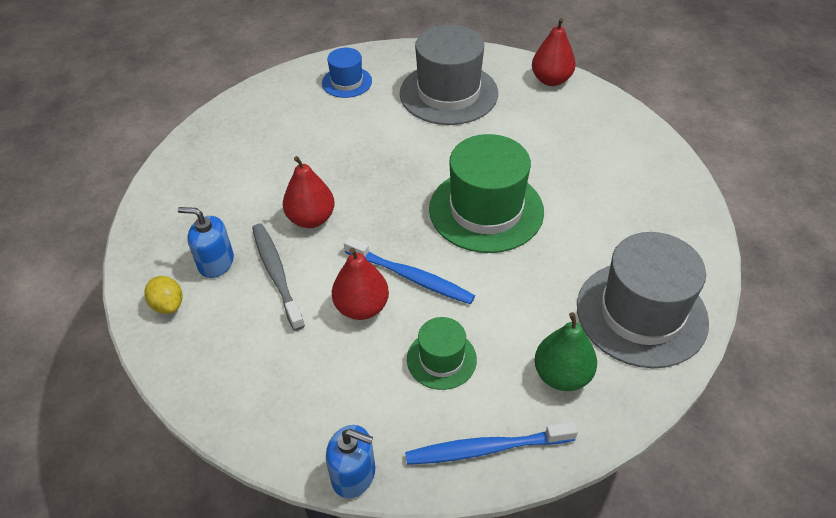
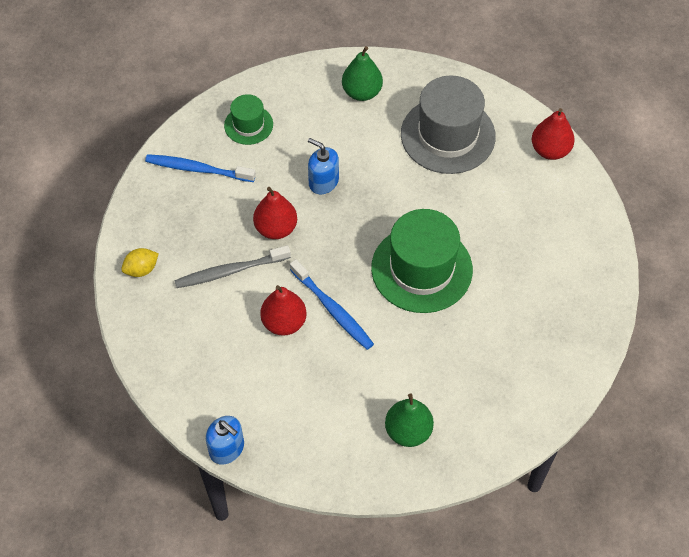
camera: 20 degrees right, 10 degrees up
(168, 305) = (141, 269): yellow lemon -> yellow lemon turned 75 degrees clockwise
(216, 262) = (188, 244): blue soap dispenser -> blue soap dispenser (323, 182)
(277, 274) = (230, 271): grey toothbrush -> grey toothbrush turned 105 degrees counterclockwise
(347, 82) = (362, 92): blue hat -> green pear
(441, 359) = (325, 386): green hat -> green hat (248, 125)
(487, 448) = (326, 464): blue toothbrush -> blue toothbrush (198, 169)
(641, 313) = (497, 404): grey hat -> none

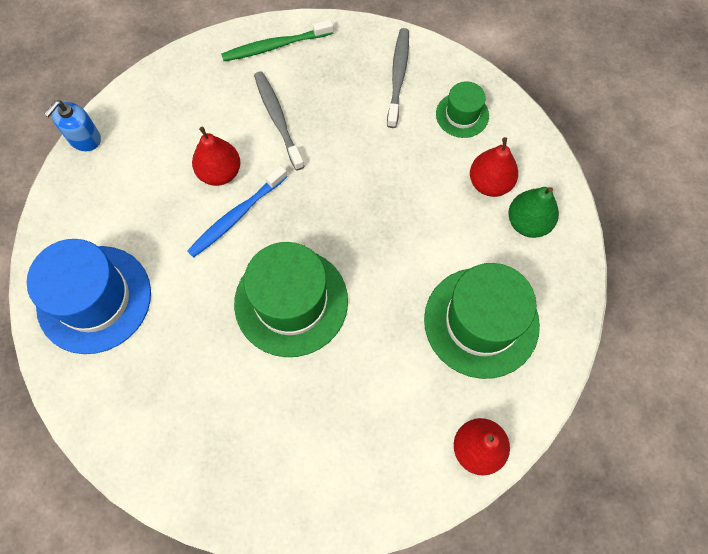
camera: 85 degrees right, 10 degrees up
(141, 269) = (275, 46): yellow lemon -> green toothbrush
(198, 169) = (398, 77): blue toothbrush -> grey toothbrush
(276, 228) = (332, 154): red pear -> red pear (490, 183)
(323, 182) = (396, 193): blue soap dispenser -> none
(408, 431) = (94, 299): green pear -> blue hat
(448, 135) = (481, 322): grey hat -> green hat

